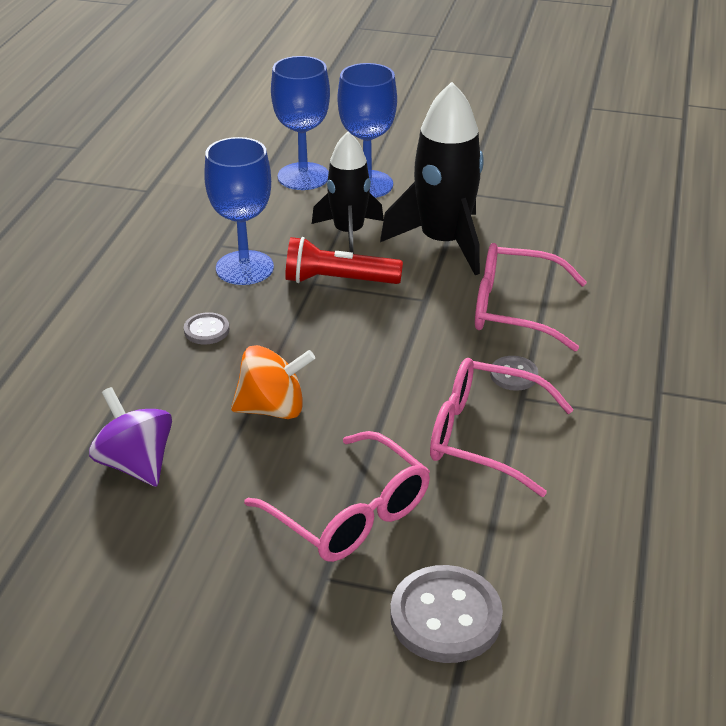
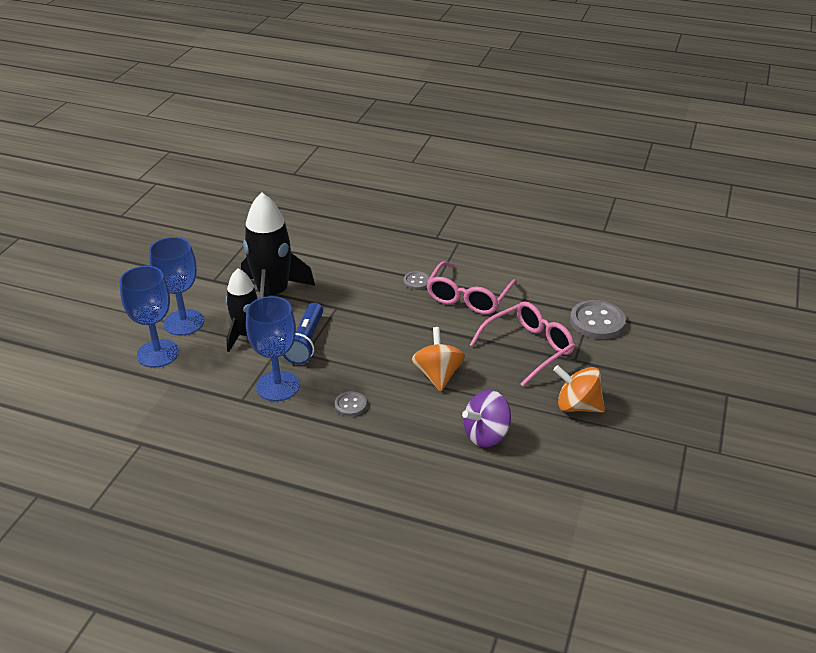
camera: 85 degrees left, 0 degrees up
(198, 575) = (577, 406): none -> orange spinning top
(338, 280) = (306, 342): red flashlight -> blue flashlight
(515, 309) = (355, 274): pink glasses -> none

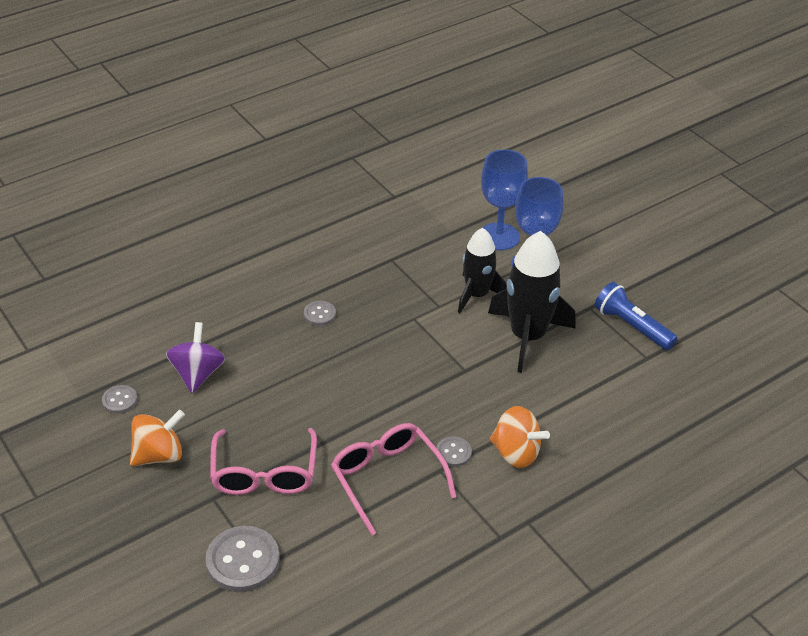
camera: 125 degrees right, 5 degrees up
(278, 386) = (387, 284): blue goblet -> none
(306, 342) = (430, 325): blue flashlight -> blue flashlight (631, 326)
(438, 375) = (298, 386): orange spinning top -> orange spinning top (516, 453)
(561, 462) = (120, 400): none -> grey button

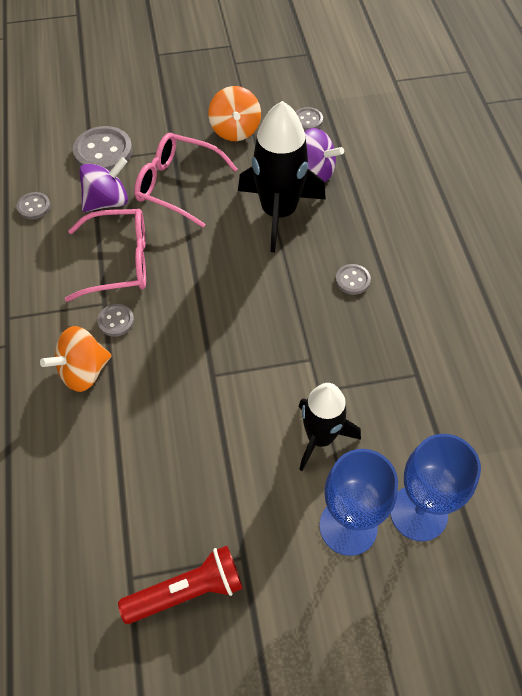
camera: 115 degrees right, 15 degrees up
(315, 523) = (107, 201): none -> purple spinning top
(355, 586) = (34, 207): none -> grey button
(528, 336) = (229, 459): black rocket -> black rocket (278, 212)
(631, 326) = (187, 591): blue flashlight -> red flashlight

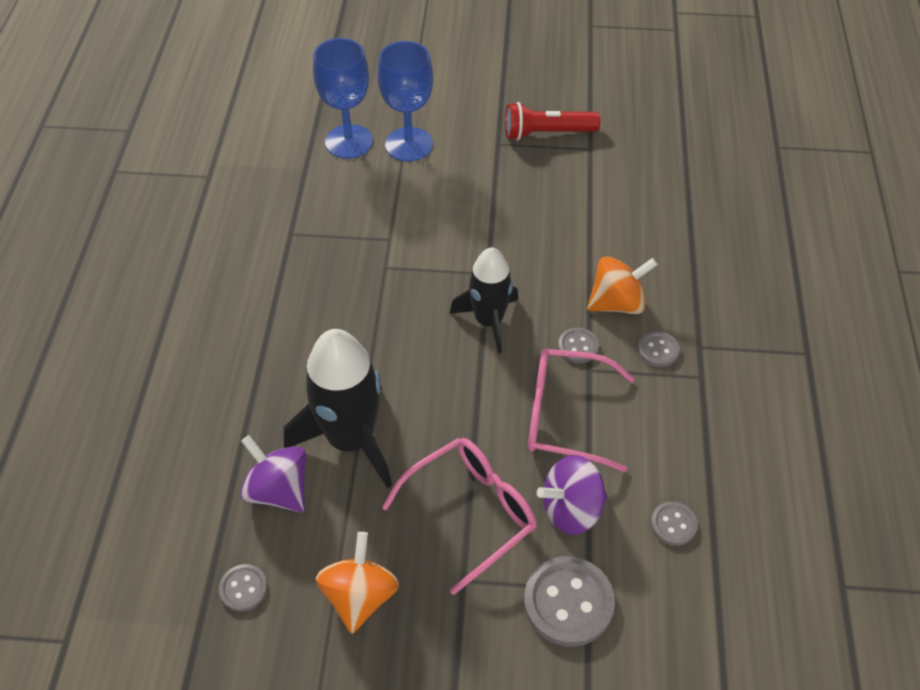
camera: 165 degrees left, 5 degrees down
(178, 185) = (470, 513): pink glasses -> pink glasses turned 75 degrees counterclockwise
(320, 437) = (404, 204): black rocket -> black rocket (488, 321)
(352, 280) = (304, 334): grey button -> grey button (658, 350)

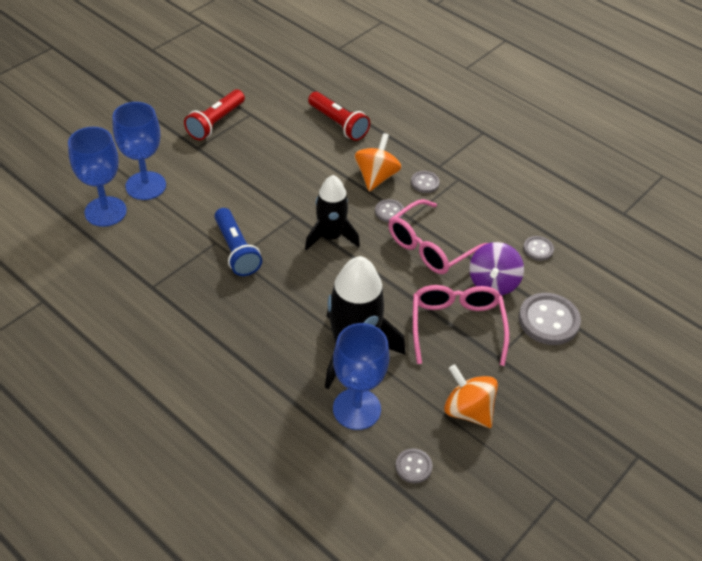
camera: 55 degrees left, 5 degrees down
(278, 490) = (356, 409): purple spinning top -> blue goblet
(394, 261) = (236, 250): none -> blue flashlight
(660, 222) = (338, 124): none -> red flashlight

